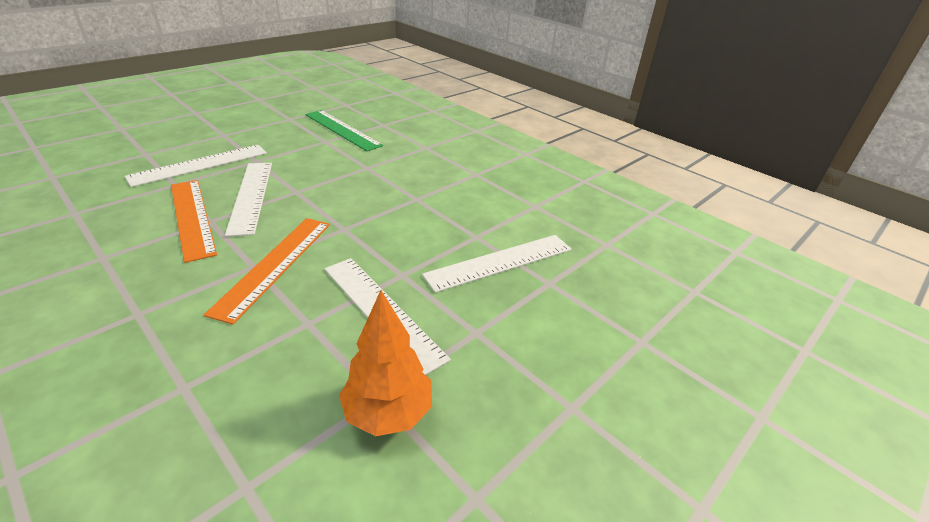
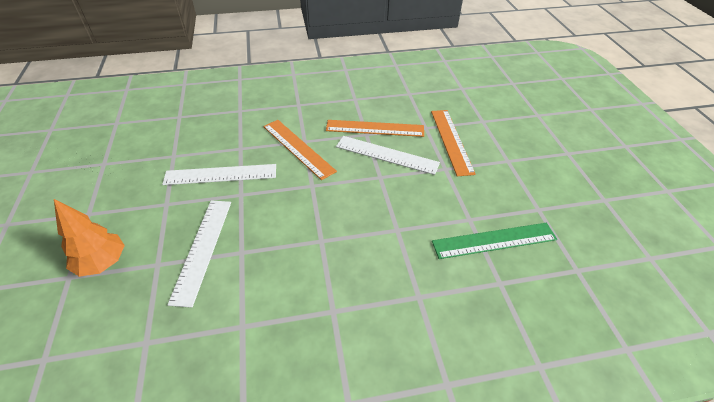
camera: 125 degrees right, 10 degrees up
(200, 165) = (451, 141): white ruler -> orange ruler
(388, 413) = (163, 155): orange tree -> orange tree (102, 263)

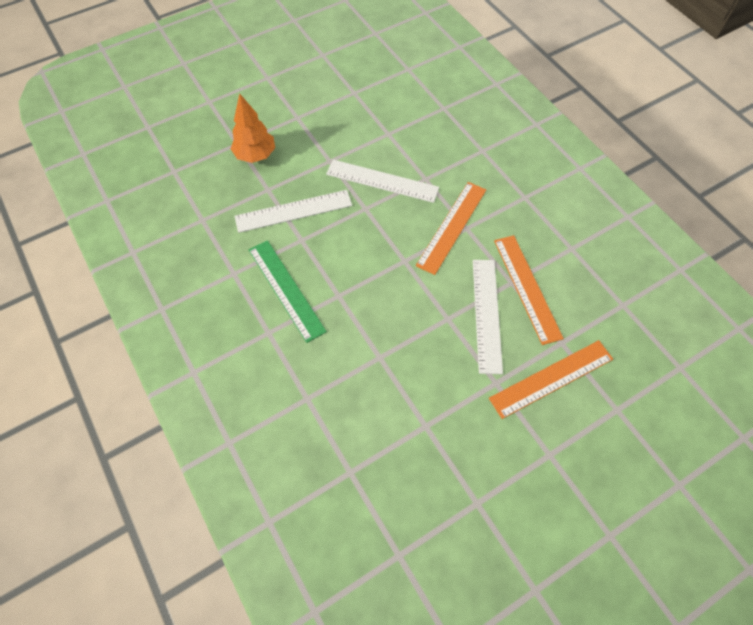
camera: 70 degrees right, 15 degrees up
(220, 174) = (382, 181): white ruler -> white ruler turned 45 degrees counterclockwise
(494, 240) = (405, 457): green ruler -> green ruler (286, 289)

